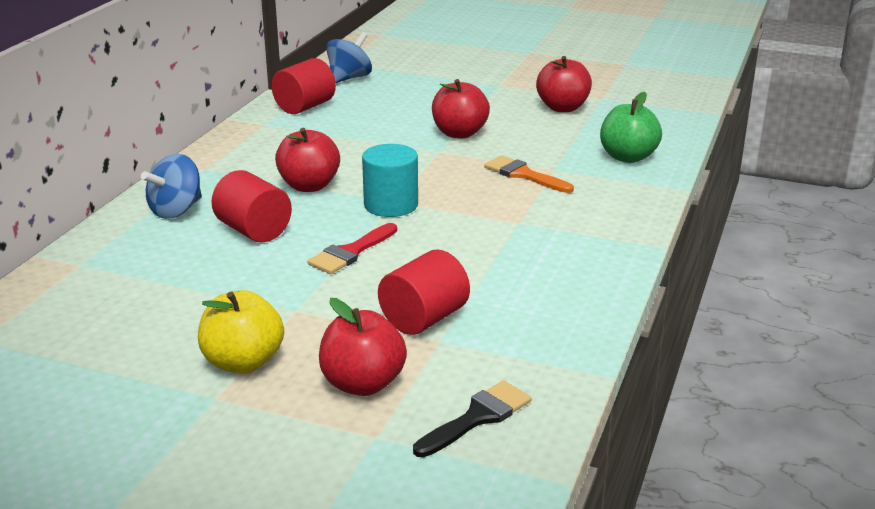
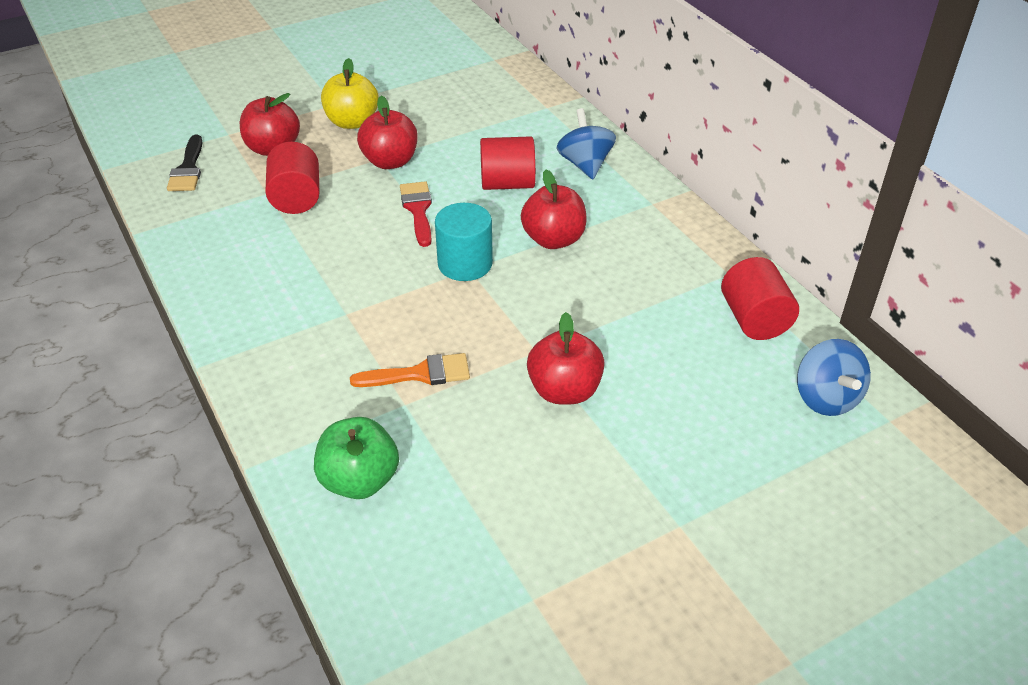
camera: 130 degrees right, 15 degrees up
(562, 108) = (543, 530): red apple -> red apple (390, 161)

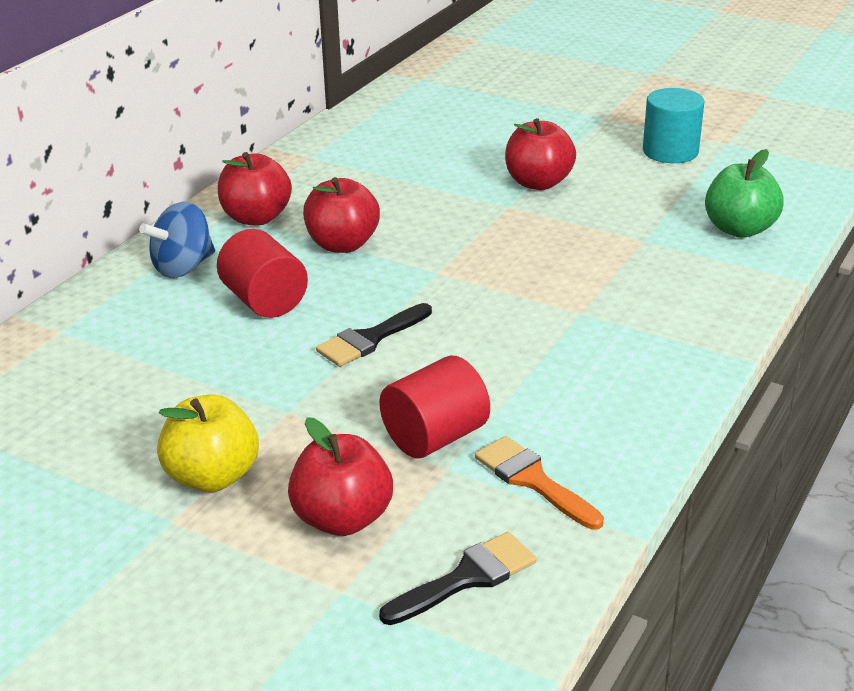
camera: 120 degrees left, 10 degrees down
(390, 161) = (287, 399): red apple -> red apple (256, 218)
(418, 210) = (370, 339): red brush -> black brush
(420, 374) = (603, 246): orange brush -> orange brush (532, 480)
(465, 264) = (432, 277): turquoise cylinder -> turquoise cylinder (670, 151)
(754, 320) = (362, 135): red cylinder -> none
(826, 398) = (424, 98): blue spinning top -> none

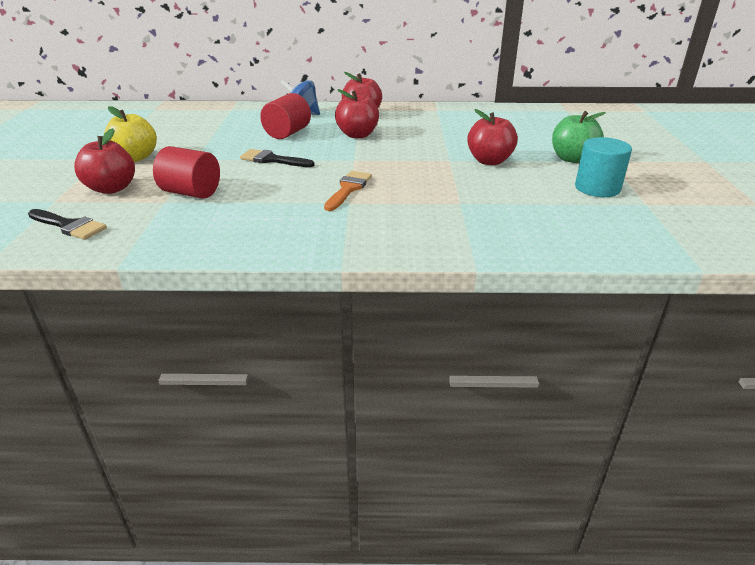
camera: 60 degrees right, 0 degrees up
(532, 480) = (163, 224): orange brush -> orange brush (348, 189)
(739, 229) = (520, 231): green apple -> green apple (572, 159)

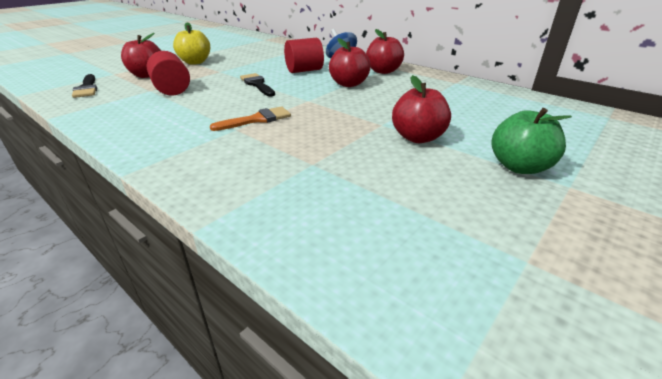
camera: 40 degrees right, 0 degrees up
(597, 188) = (490, 211): turquoise cylinder -> none

